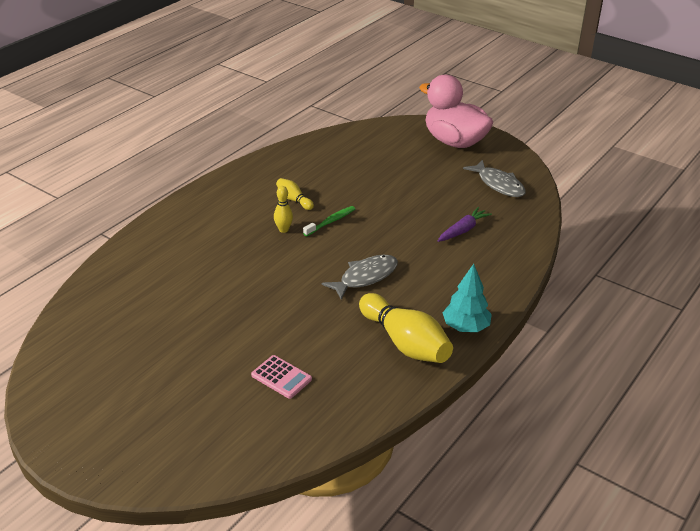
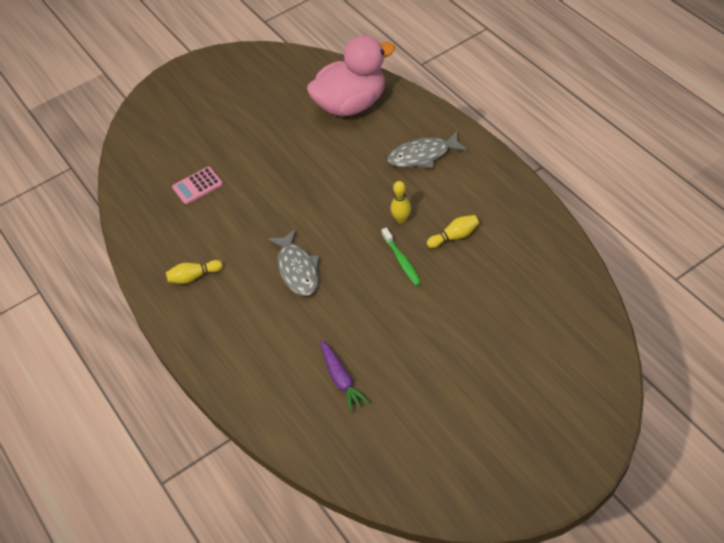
camera: 115 degrees right, 15 degrees up
(405, 343) = (194, 277): yellow bowling pin -> yellow bowling pin, size x0.49
(454, 142) = (547, 439): pink duck -> pink duck (351, 104)
(466, 327) = (190, 330): turquoise tree -> none
(498, 184) = (423, 454): grey fish -> grey fish (423, 155)

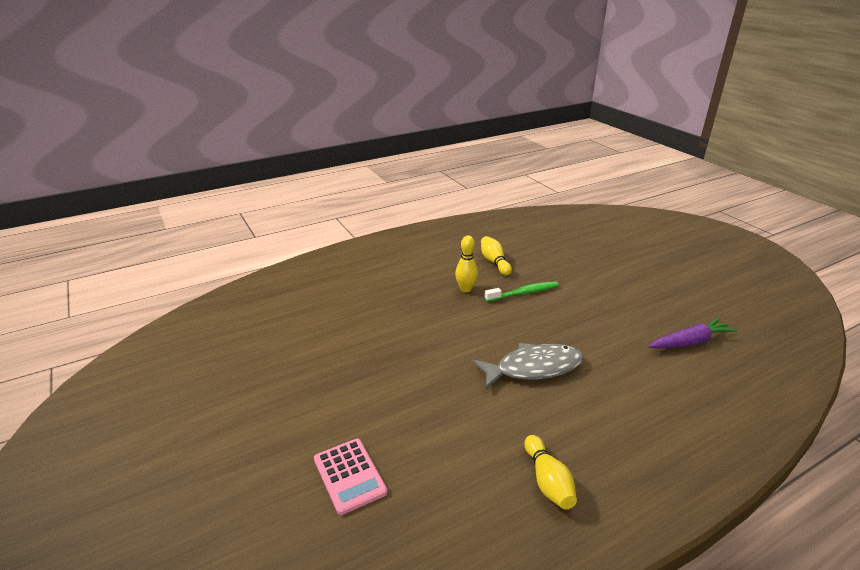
camera: 90 degrees left, 20 degrees down
(351, 104) = (268, 310): pink duck -> none
(423, 155) = (379, 270): grey fish -> none

